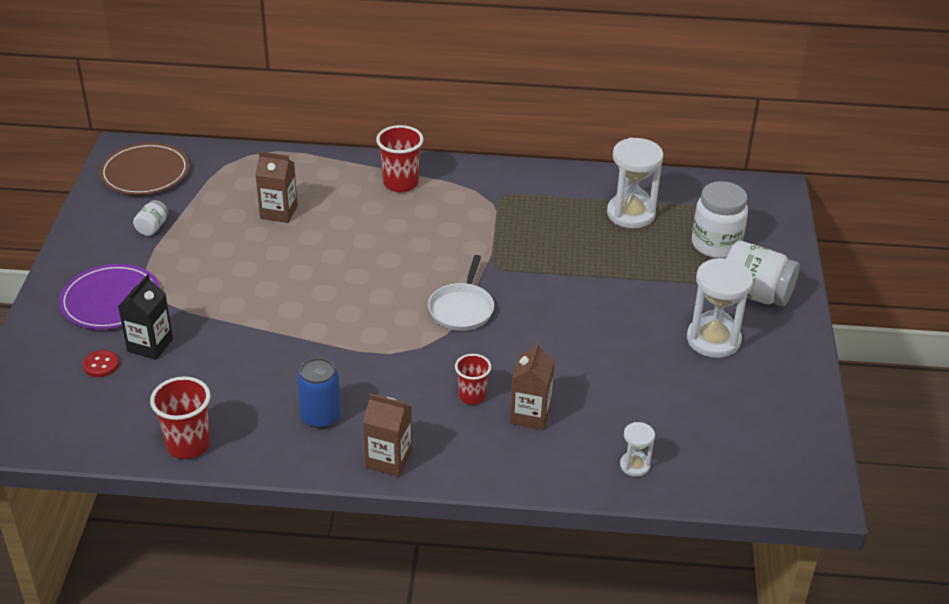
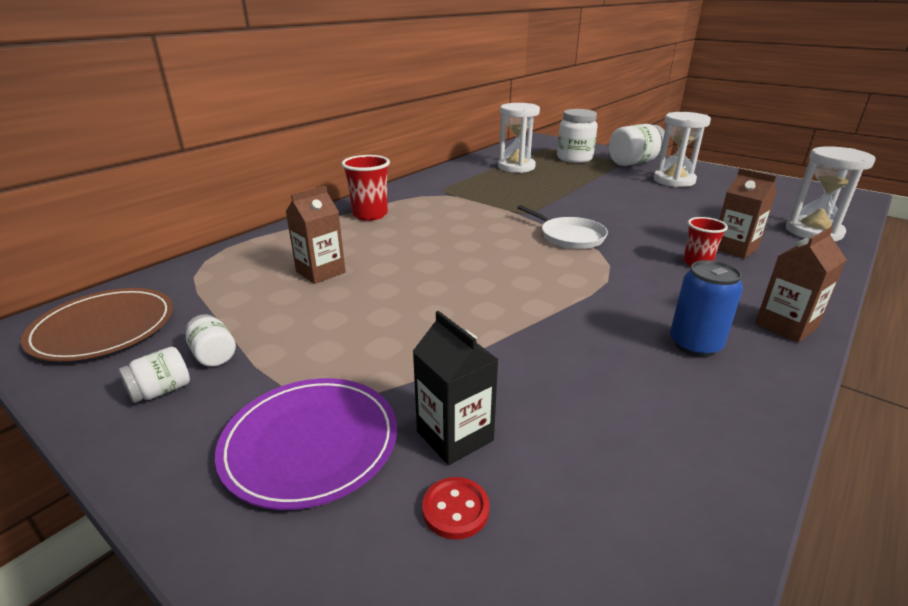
camera: 55 degrees left, 10 degrees down
(111, 230) = (161, 391): none -> white jar
(188, 445) = (715, 470): red cup -> none
(634, 465) = (813, 232): white hourglass -> white hourglass, size x1.97

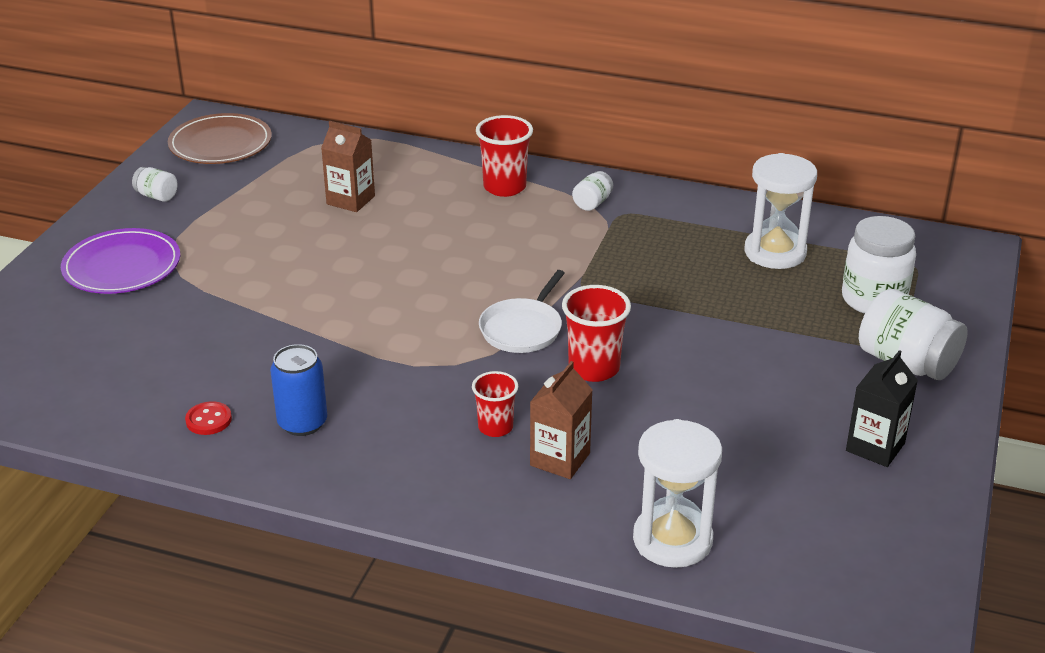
camera: 70 degrees right, 5 degrees up
(213, 355) = (202, 199): white jar -> white jar (592, 203)
(455, 436) = (143, 318): black carton -> black carton (875, 447)
(455, 509) = (79, 330): red button -> red button (208, 420)
(625, 224) = (594, 368): none -> red cup
(674, 180) = (831, 408): white hourglass -> none
(785, 326) = (363, 483): brown carton -> none

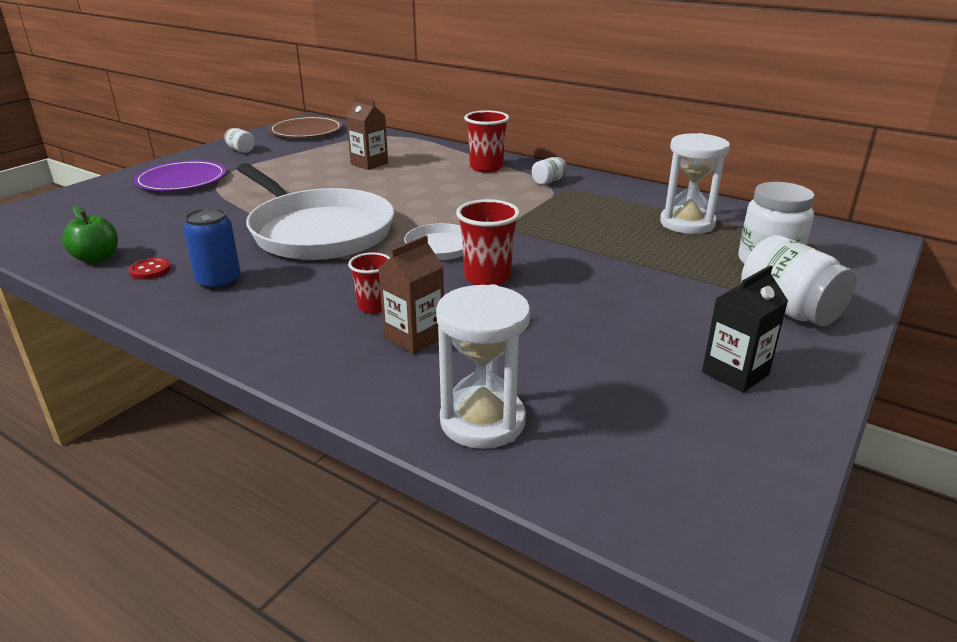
camera: 15 degrees right, 5 degrees down
(128, 413) = (97, 258): none -> green apple
(363, 329) = (318, 231): none -> white pan

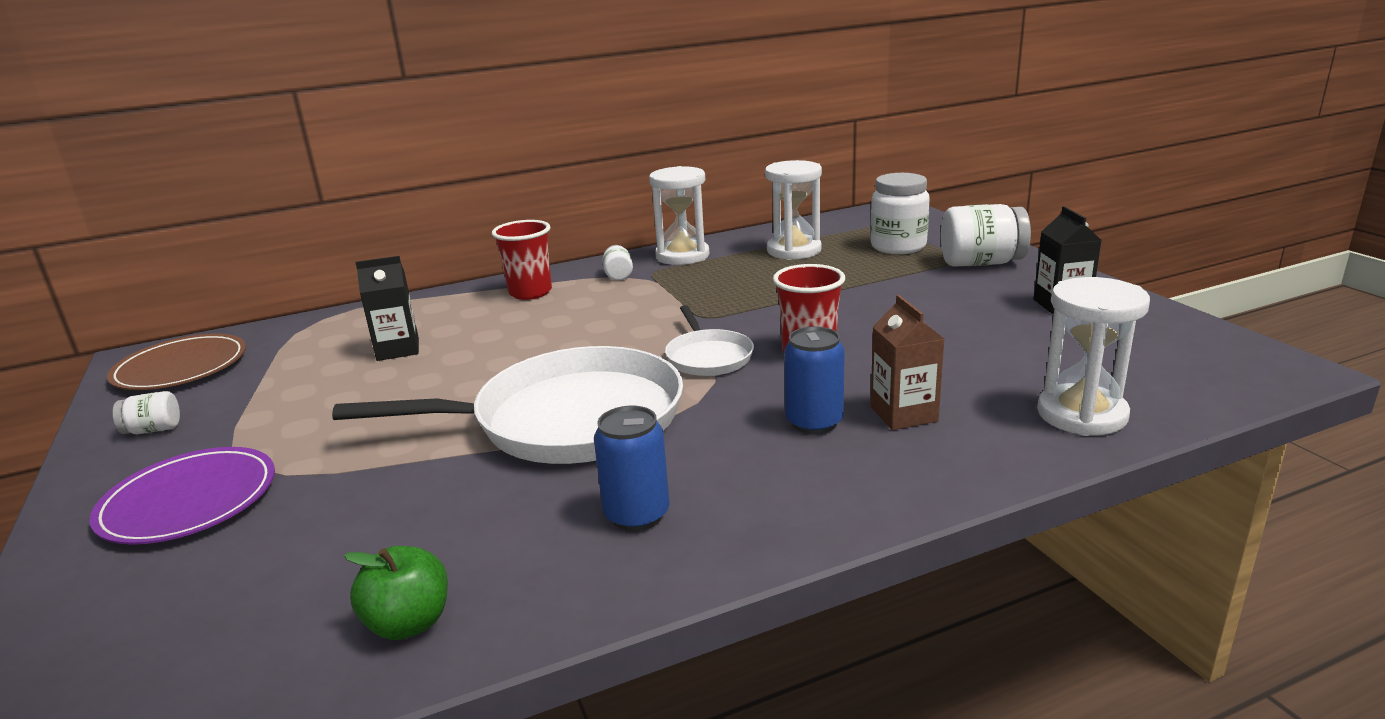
camera: 55 degrees left, 5 degrees down
(150, 270) = (526, 571): red button -> none
(369, 164) = (398, 349): brown carton -> black carton
(374, 306) = (814, 422): red cup -> blue can
(613, 190) = (682, 256): none -> white hourglass

